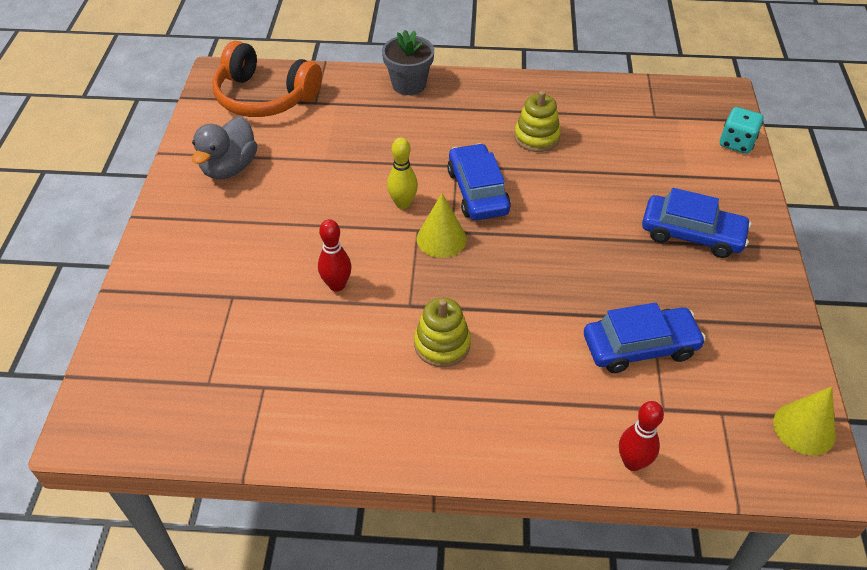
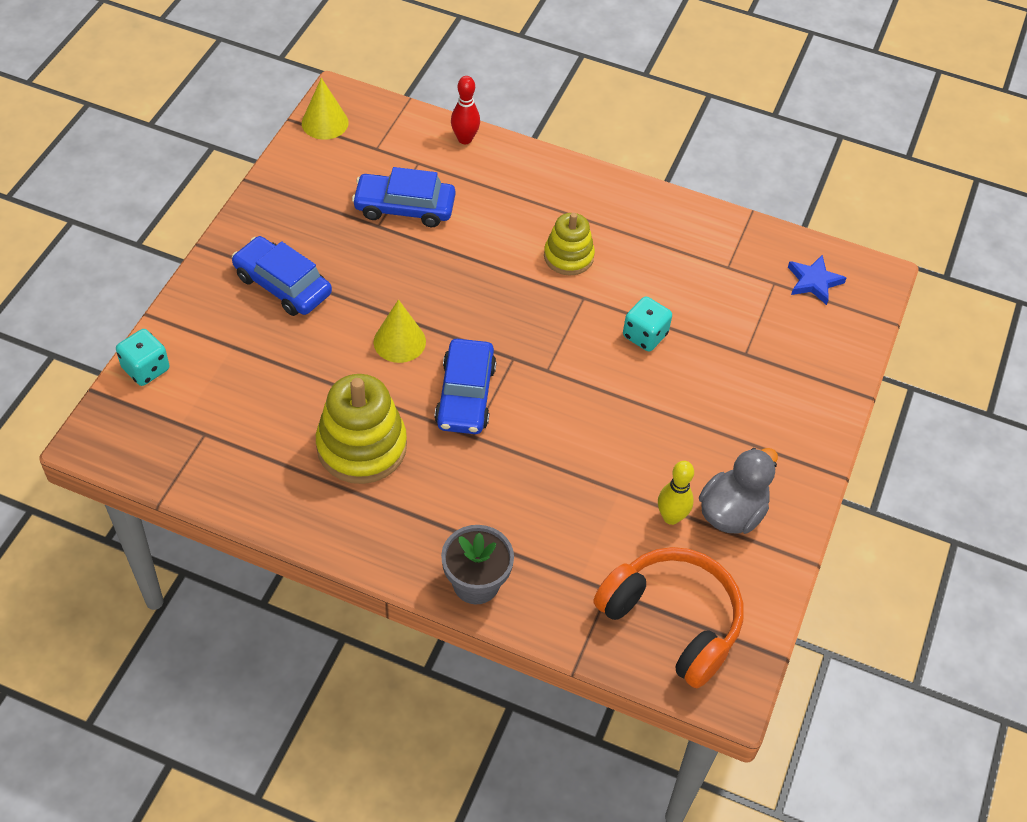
camera: 165 degrees left, 5 degrees up
(161, 399) = (813, 282): none -> blue star
(337, 285) = (645, 335): red bowling pin -> turquoise dice
(403, 204) = (551, 404): yellow bowling pin -> yellow bowling pin (671, 517)
(441, 239) = (527, 353): yellow cone -> yellow cone (399, 341)
(536, 137) = (361, 446): yellow stacking toy -> yellow stacking toy, size x1.61

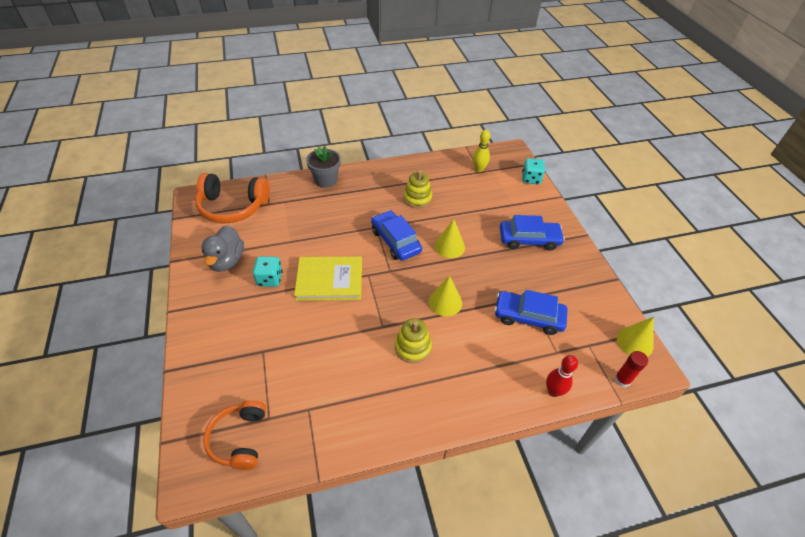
camera: 145 degrees right, 5 degrees down
(361, 446) = (417, 198): yellow stacking toy -> yellow stacking toy, size x0.62
(385, 108) = (622, 380): none -> red glue stick
(404, 207) = (528, 317): blue car -> blue car turned 135 degrees counterclockwise
(482, 278) = (445, 302): none -> yellow cone
(604, 393) = (329, 280): none -> yellow book
(645, 335) = (330, 325): turquoise dice -> turquoise dice (270, 279)
(671, 517) = (257, 243): yellow bowling pin -> yellow bowling pin (479, 169)
(813, 282) = (239, 439): blue star -> orange headphones

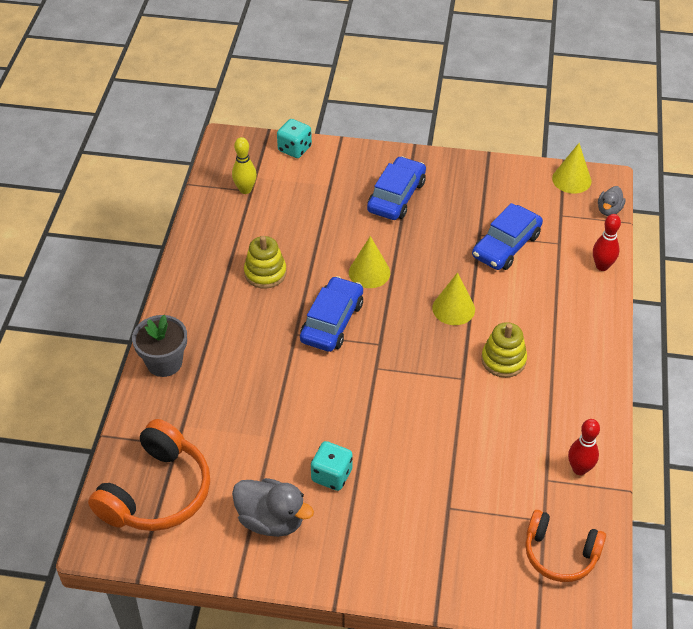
camera: 65 degrees left, 0 degrees up
(327, 431) = (579, 469): none -> red bowling pin
(329, 280) = (366, 410): yellow book -> none
(395, 241) = (332, 322): blue car -> blue car turned 120 degrees clockwise
(622, 380) = (609, 210): red glue stick -> grey duck

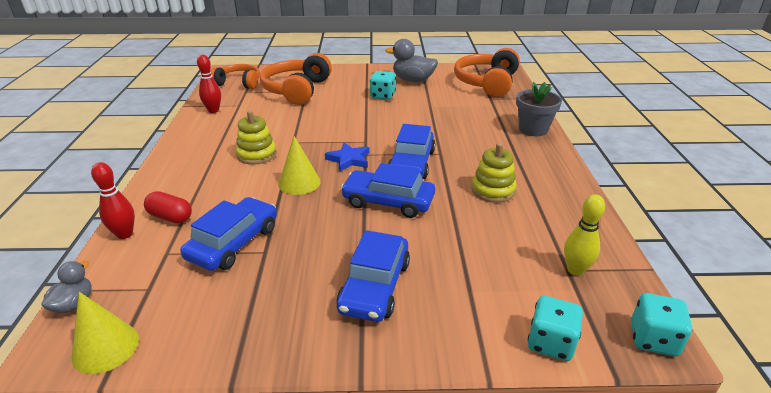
camera: 170 degrees right, 15 degrees down
(230, 143) = (653, 339): none -> turquoise dice
(369, 272) = (388, 201): yellow cone -> blue car
(399, 337) = (349, 159): none -> blue star
(462, 514) = (297, 90): none -> orange headphones
(569, 280) = (170, 217): none -> red capsule

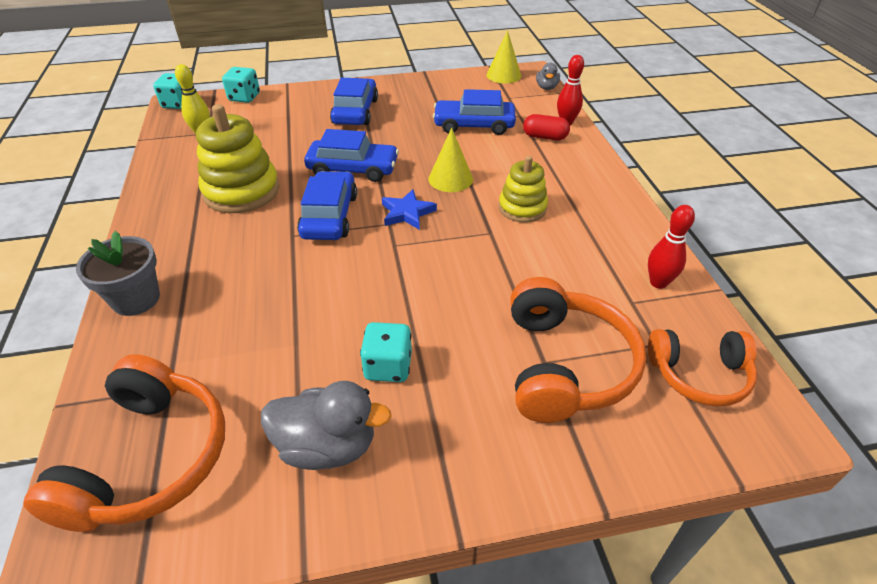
camera: 170 degrees right, 10 degrees up
(234, 243) = (474, 125): blue car -> blue car turned 75 degrees clockwise
(493, 190) = (241, 191): yellow stacking toy -> yellow stacking toy, size x1.61

